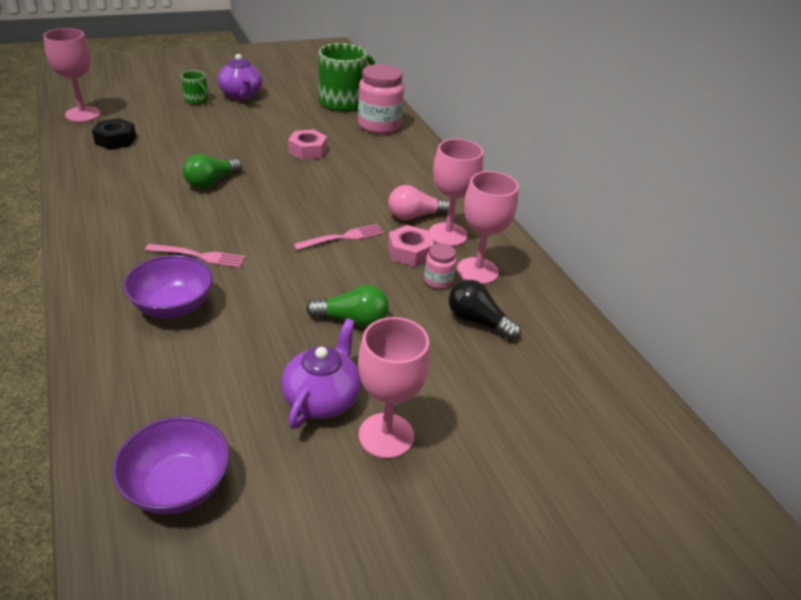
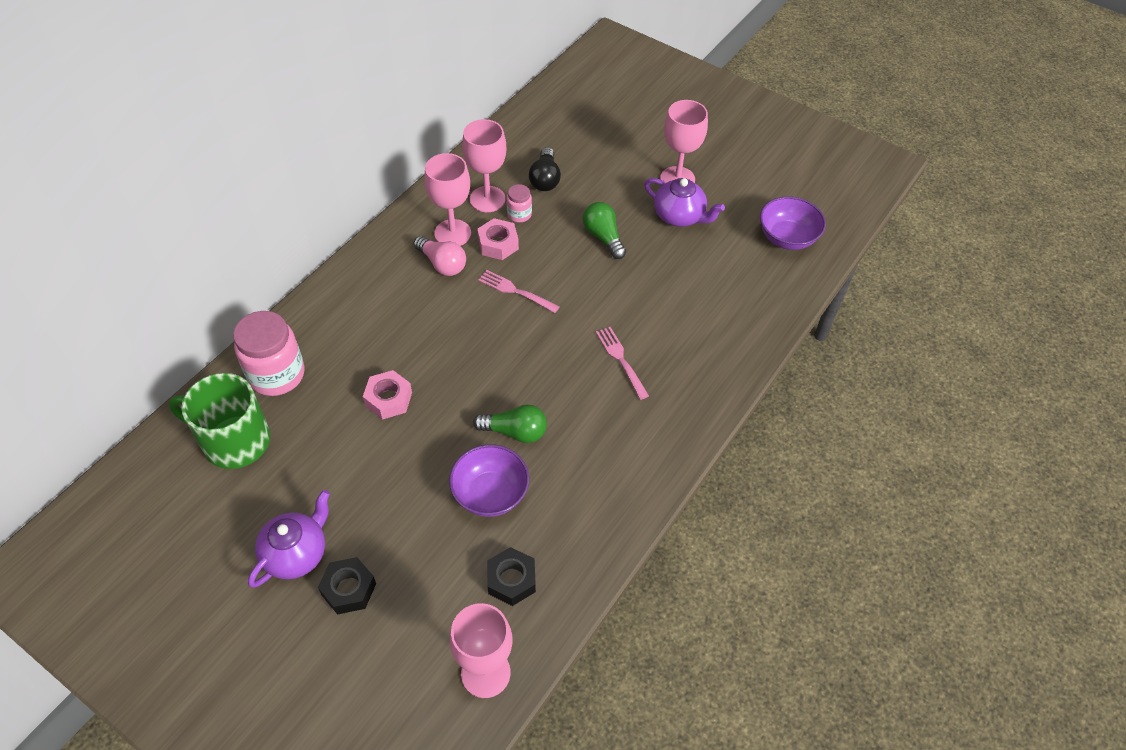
camera: 120 degrees left, 15 degrees up
(173, 306) = (683, 334): purple bowl -> purple bowl (490, 494)
(197, 100) = (349, 589): green mug -> black nut
(322, 398) = (680, 216): purple teapot -> purple teapot turned 135 degrees counterclockwise

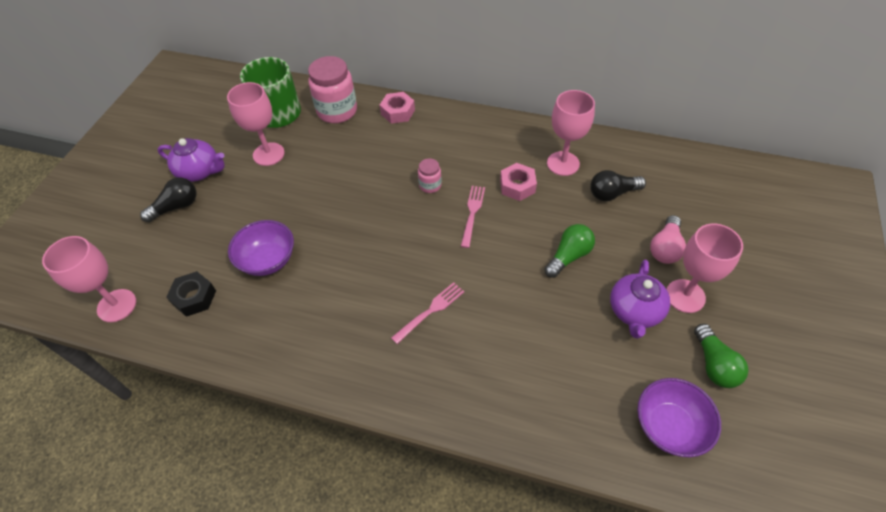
camera: 75 degrees right, 0 degrees up
(349, 589) = (176, 207): black nut -> black light bulb
(388, 399) = (336, 173): pink nut -> pink nut (397, 112)
(442, 264) = (477, 159): pink light bulb -> pink light bulb (665, 248)
(452, 233) = (512, 155): pink goblet -> pink goblet (268, 154)
(515, 432) = (329, 257): green light bulb -> green light bulb (714, 364)
(519, 214) = (559, 189): pink jar -> pink jar (430, 185)

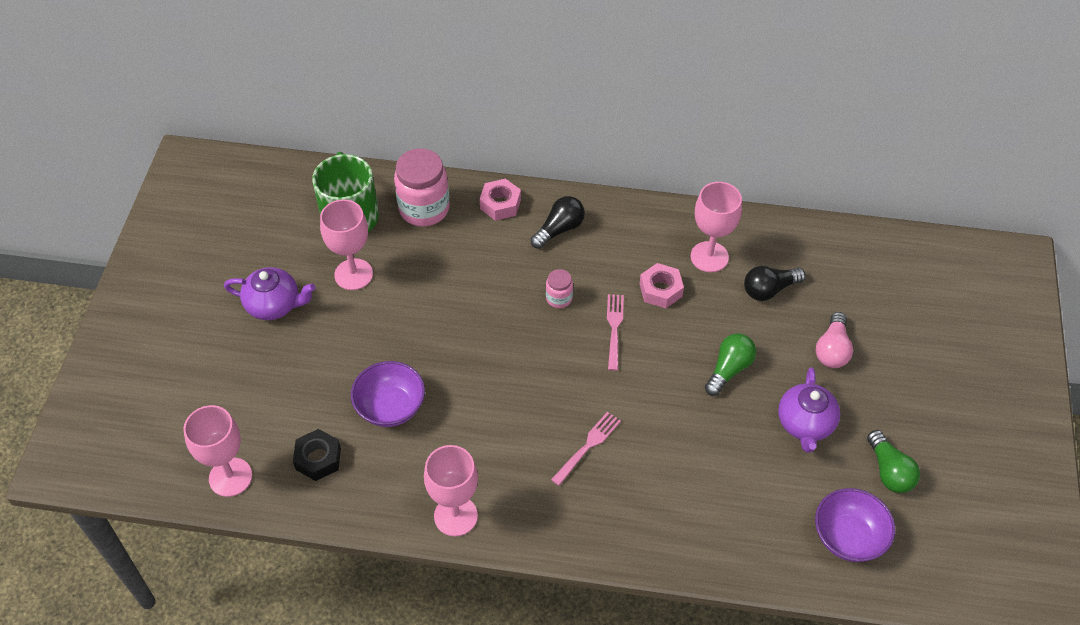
camera: 10 degrees left, 0 degrees up
(176, 207) = (260, 353): black light bulb -> black light bulb (559, 229)
(685, 296) = (856, 402): pink goblet -> pink goblet (455, 516)

